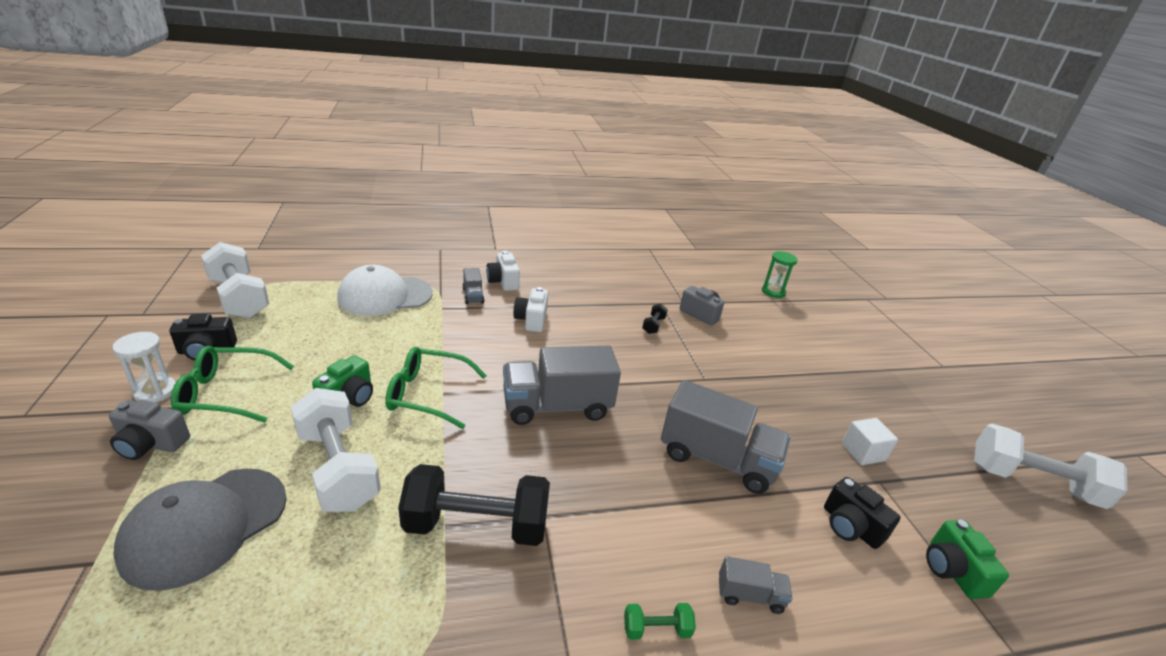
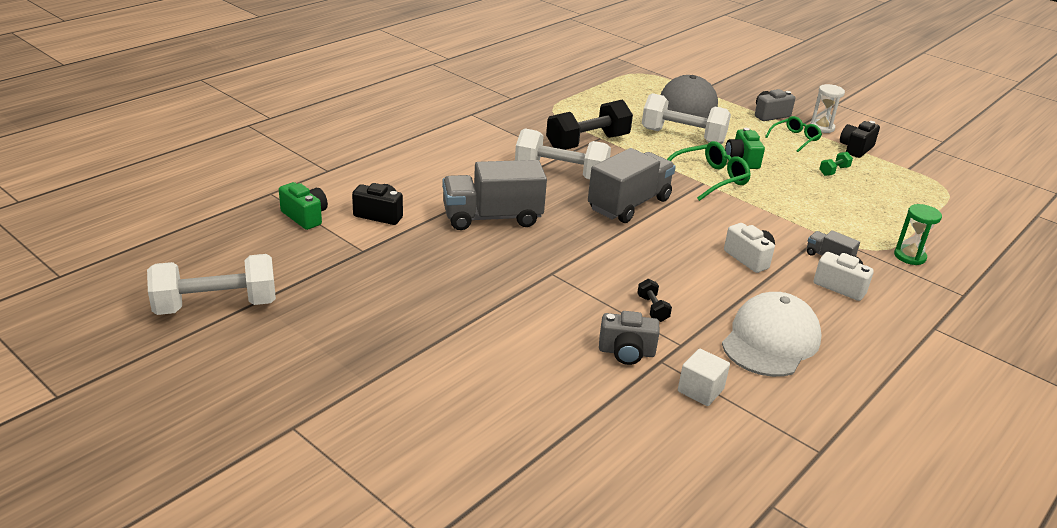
camera: 145 degrees right, 0 degrees up
(226, 393) = (795, 139): green glasses -> green glasses, size x0.66
(239, 298) = (930, 178): white dumbbell -> white dumbbell (561, 174)
(385, 296) = (874, 224): white cap -> white cap (770, 340)
(656, 629) = (466, 143): green dumbbell -> green dumbbell (834, 171)
(750, 595) = (429, 166): grey truck -> none
(773, 292) = (579, 456): green hourglass -> green hourglass (909, 256)
(863, 452) = (381, 268): white cube -> white cube (700, 390)

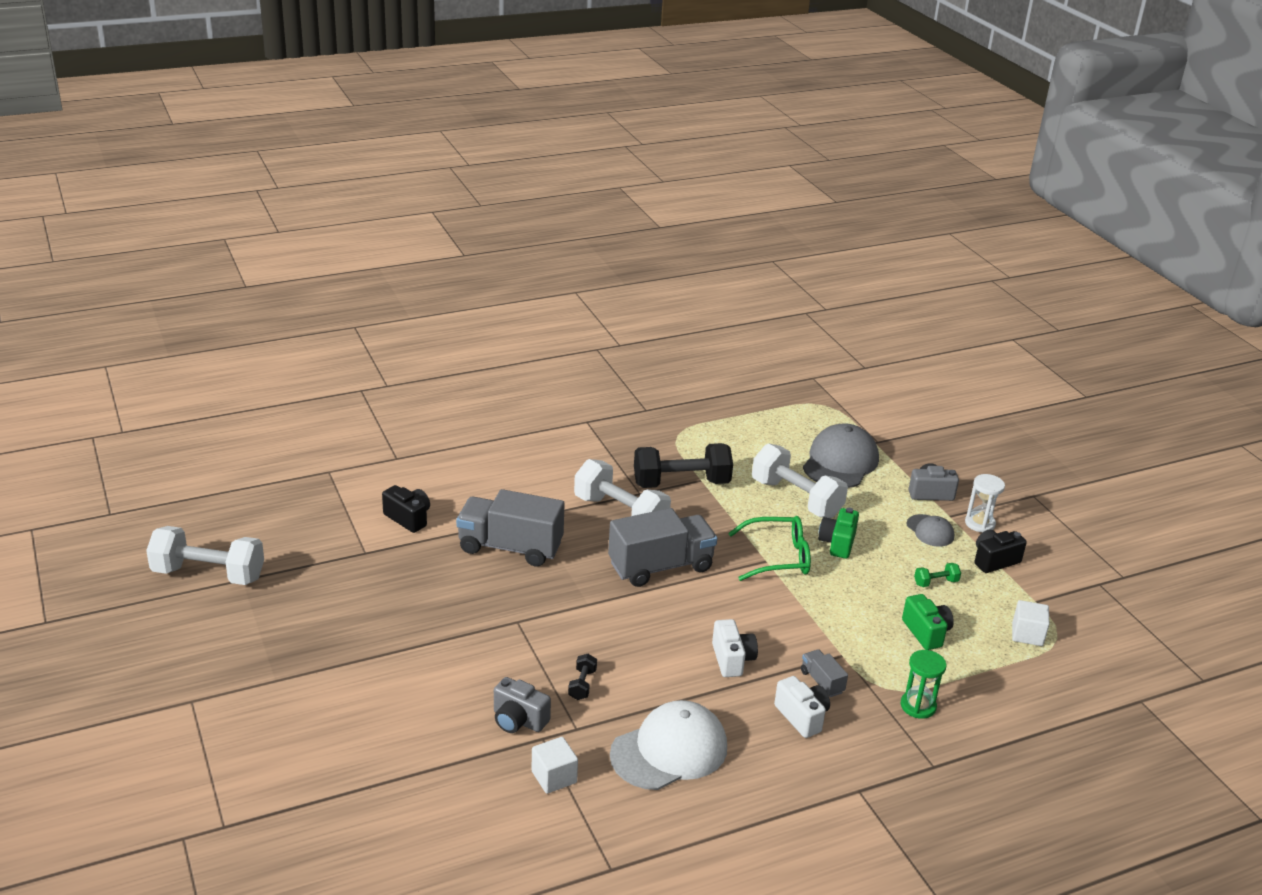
camera: 25 degrees right, 0 degrees up
(305, 217) = (341, 504): green camera -> green camera (926, 632)
(795, 139) = (930, 531): green glasses -> grey cap
(926, 191) = (1027, 634): none -> white cube

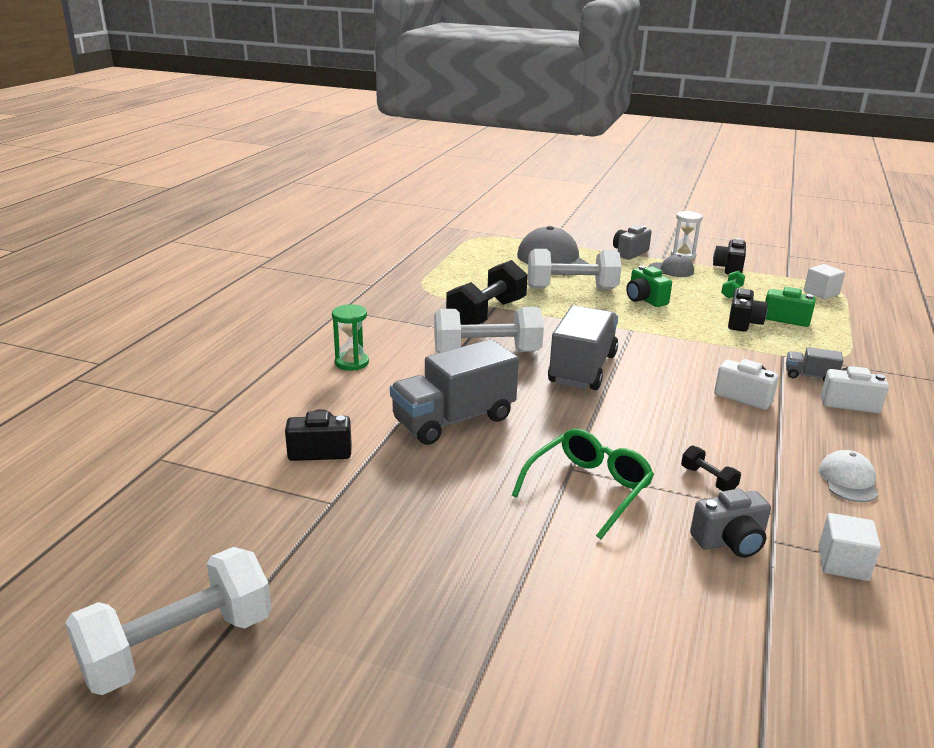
camera: 45 degrees left, 5 degrees down
(669, 750) = (848, 480): white cap -> white cap, size x0.52
(778, 557) = (633, 324): green glasses -> green glasses (588, 489)
(875, 612) = (743, 323): none -> black camera
(918, 706) = (872, 357): green hourglass -> green hourglass (351, 363)

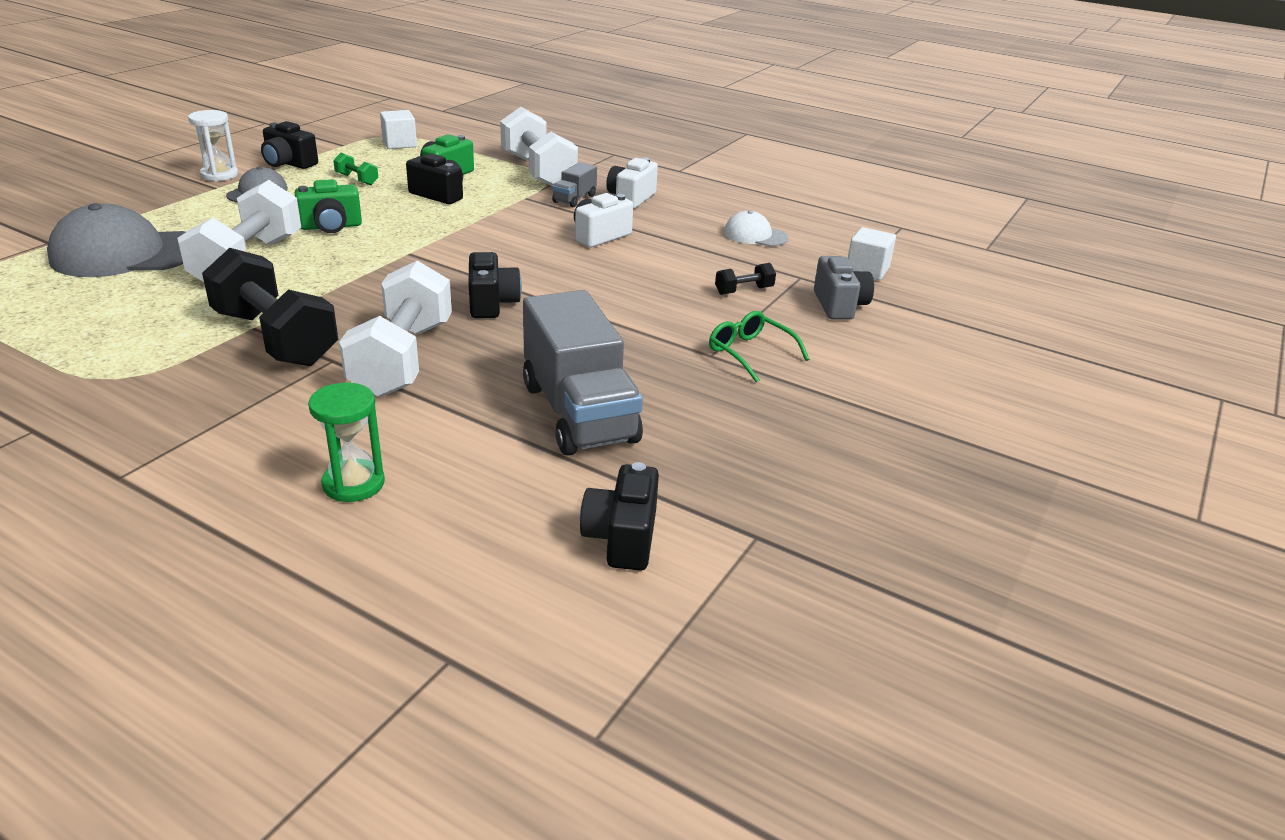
camera: 80 degrees left, 5 degrees up
(179, 646) = (1048, 688): white dumbbell -> white dumbbell (538, 171)
(582, 369) = (492, 303): grey truck -> black camera
(588, 489) = (750, 353): green glasses -> green glasses, size x0.66
(629, 253) = (170, 201): grey camera -> none

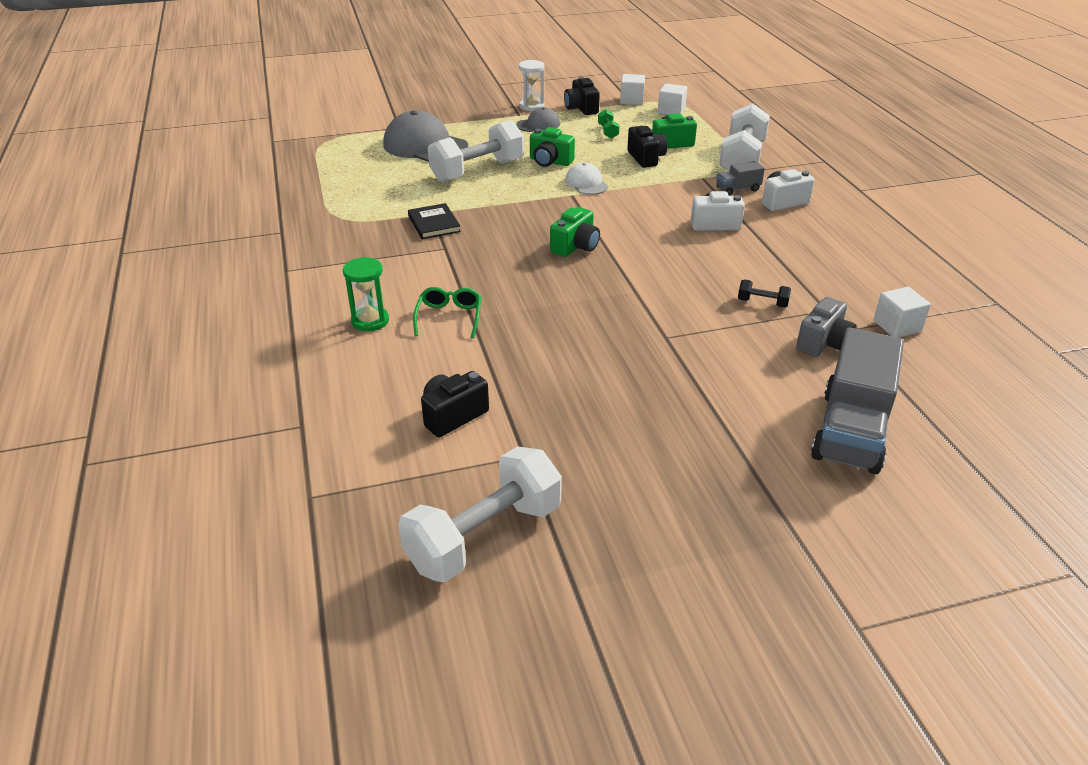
camera: 45 degrees right, 5 degrees up
(275, 338) = (434, 224): black dumbbell -> black book
(339, 143) = (631, 100): none -> white cube
(402, 359) = (480, 262): white dumbbell -> white dumbbell (484, 536)
(492, 303) = (575, 246): black camera -> green camera
(579, 413) = (530, 336): grey truck -> grey truck (850, 431)
(750, 353) = (696, 348): green glasses -> green glasses (449, 317)
(755, 235) = (841, 264): white cap -> white cap (586, 183)

